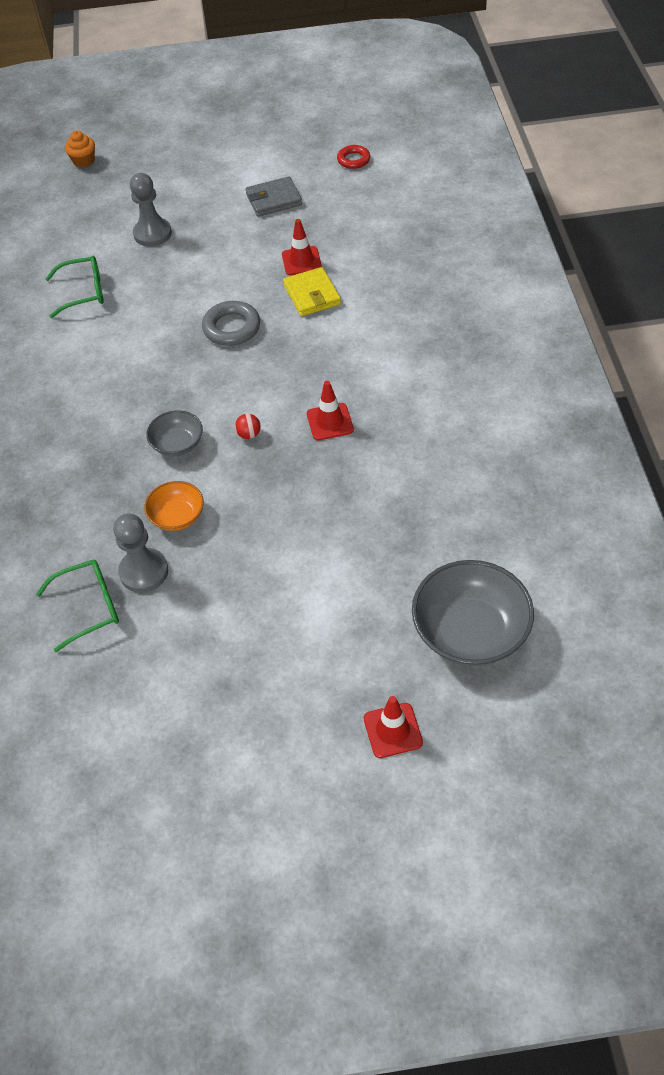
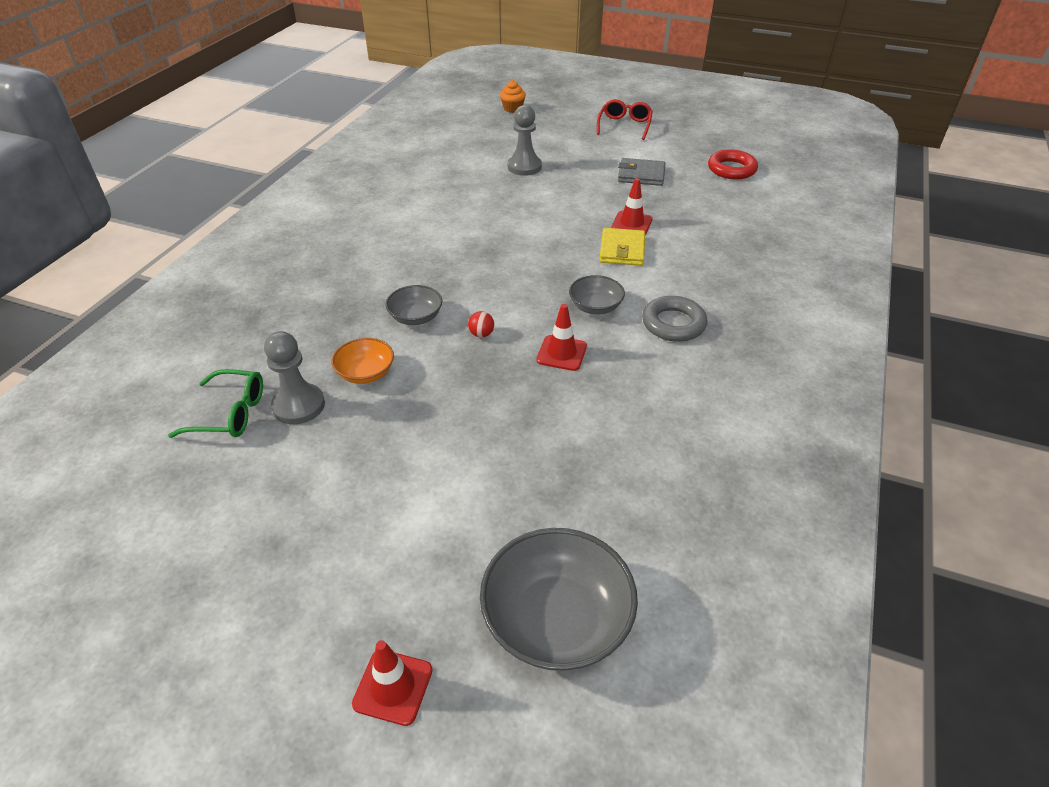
camera: 25 degrees right, 10 degrees down
(84, 292) = (439, 186): green glasses -> none
(217, 141) = (624, 125): none -> red glasses
(231, 328) = (533, 250): grey ring -> grey ring (673, 324)
(327, 364) = (595, 307): none -> grey bowl
(353, 160) = (731, 169): red ring -> red ring, size x1.53

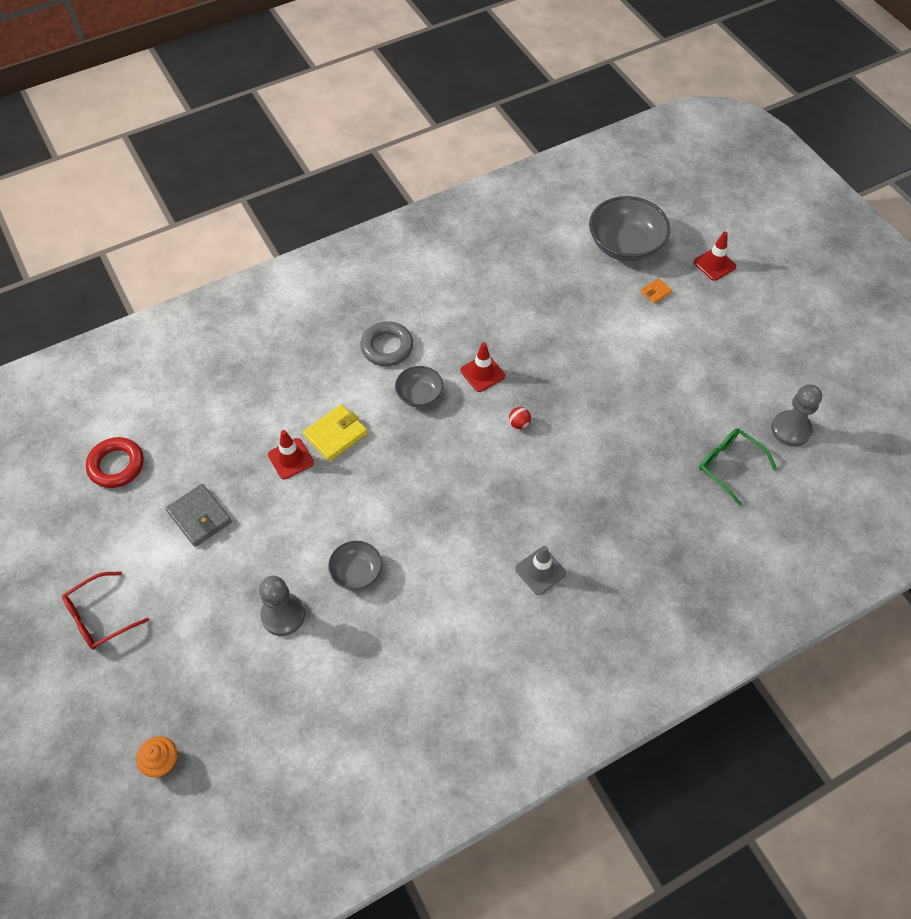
camera: 140 degrees left, 15 degrees up
(299, 405) = (681, 443): grey pawn -> grey pawn (791, 429)
(366, 373) = (622, 442): orange bowl -> none
(368, 258) = (540, 571): none -> grey traffic cone
(416, 317) = (551, 471): grey bowl -> grey bowl (356, 572)
(452, 569) = (655, 292): none -> orange wallet

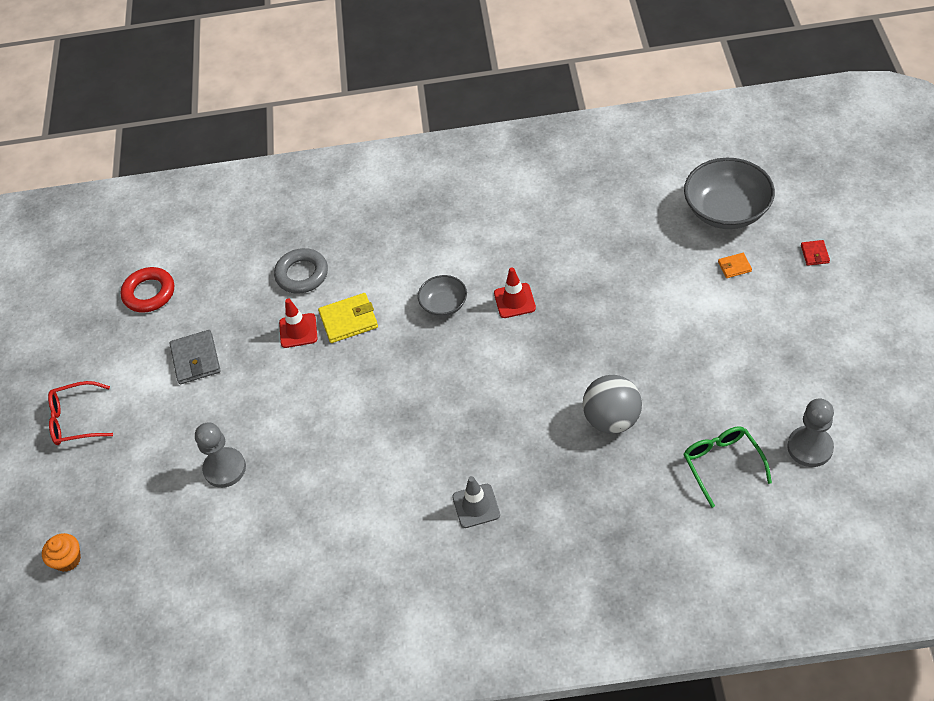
camera: 30 degrees right, 5 degrees down
(356, 572) = (306, 451): grey bowl -> none
(387, 347) = (435, 251): grey ring -> grey ring (302, 274)
(519, 424) = (526, 359): red ball -> none
(619, 455) = (612, 419): none -> grey ball
(714, 264) = (814, 254): red traffic cone -> red wallet

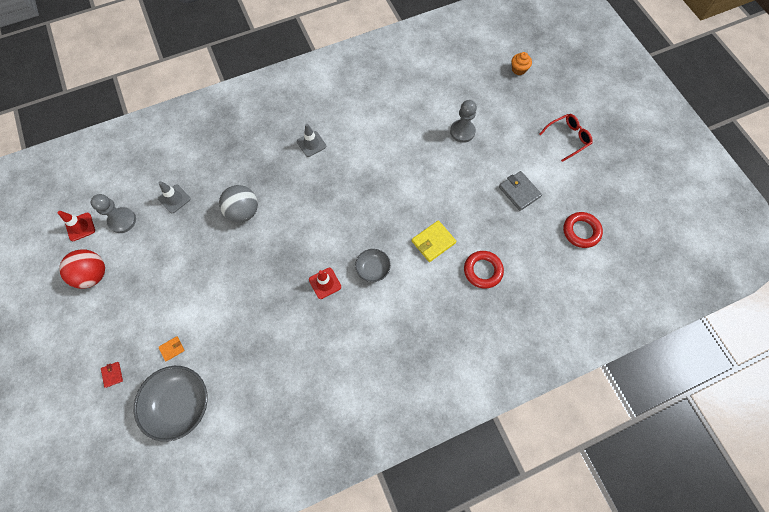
camera: 155 degrees right, 15 degrees up
(298, 331) = (463, 227): red traffic cone -> red traffic cone (80, 227)
(302, 274) = (482, 270): grey ring -> red ring
(722, 464) = (174, 199): green glasses -> grey traffic cone
(851, 377) = (93, 275): none -> red ball

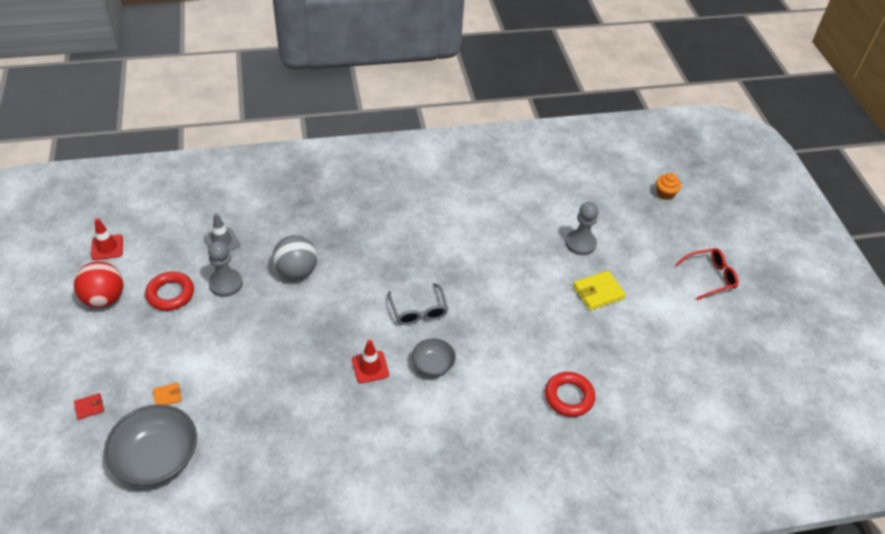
camera: 10 degrees right, 20 degrees down
(112, 374) = (89, 407): red wallet -> red wallet turned 75 degrees clockwise
(122, 221) = (156, 251): grey pawn -> grey pawn (225, 284)
(311, 144) = (396, 219): grey traffic cone -> none
(350, 224) = (418, 311): none -> grey glasses
(433, 242) = (515, 352): yellow wallet -> yellow wallet (598, 292)
(519, 192) = (635, 321): grey wallet -> none
(581, 231) = (705, 381): red ring -> red ring (170, 294)

